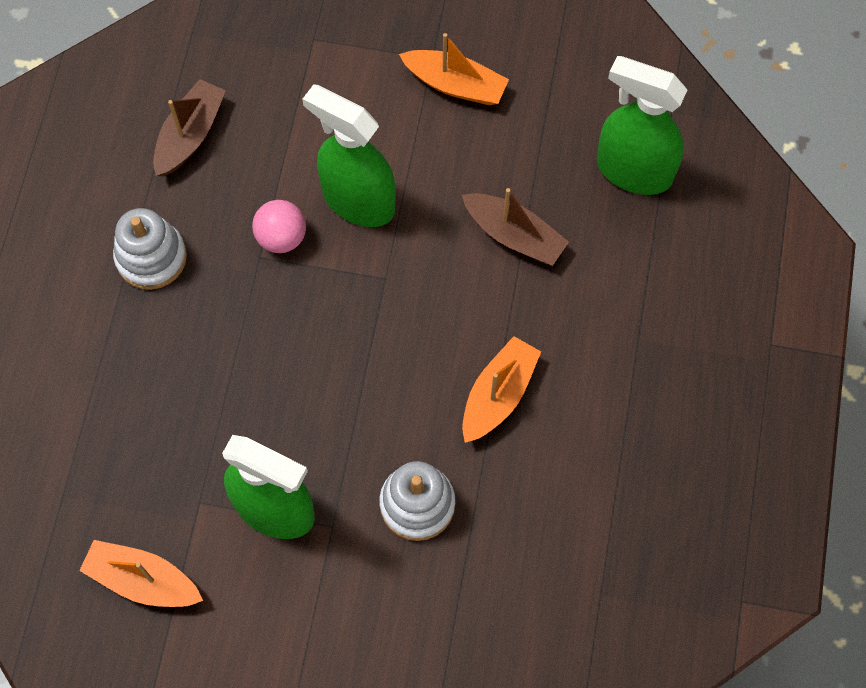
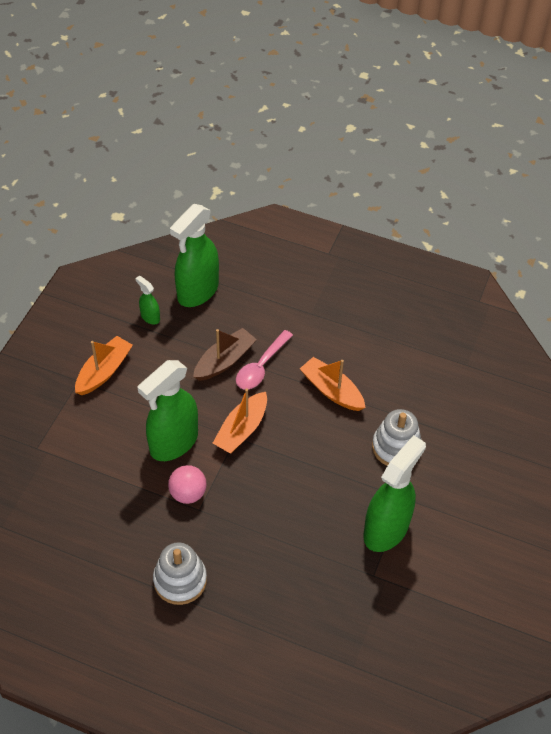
camera: 80 degrees left, 15 degrees down
(143, 580) = (424, 619): orange boat -> orange boat (242, 429)
(190, 135) = (88, 540): brown boat -> none
(517, 287) = (261, 366): none -> pink spoon
(567, 118) = (150, 317): none -> green spray bottle

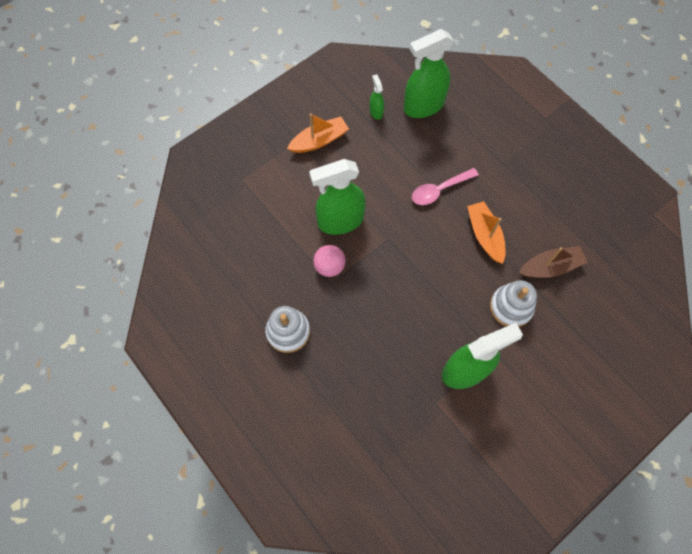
camera: 30 degrees right, 15 degrees up
(224, 361) = (413, 172): brown boat -> brown boat (550, 267)
(242, 429) = (397, 234): orange boat -> none

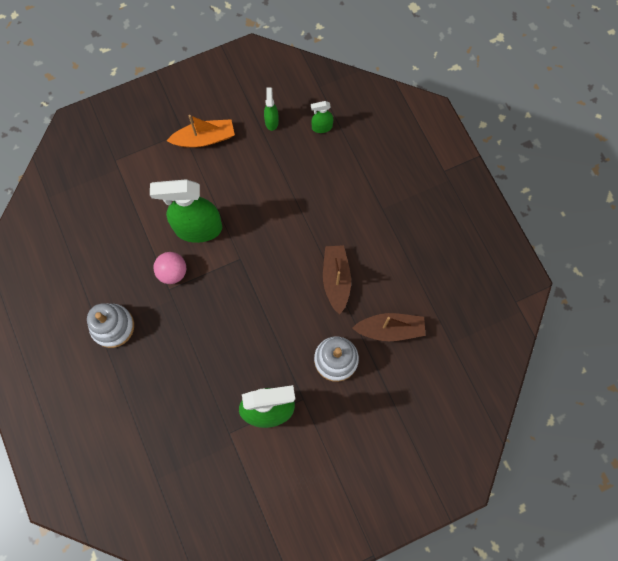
camera: 15 degrees right, 5 degrees up
(423, 106) = (321, 127): green spray bottle -> green spray bottle, size x0.45
(439, 190) = (307, 221): pink spoon -> none
(484, 235) = (336, 280): orange boat -> brown boat

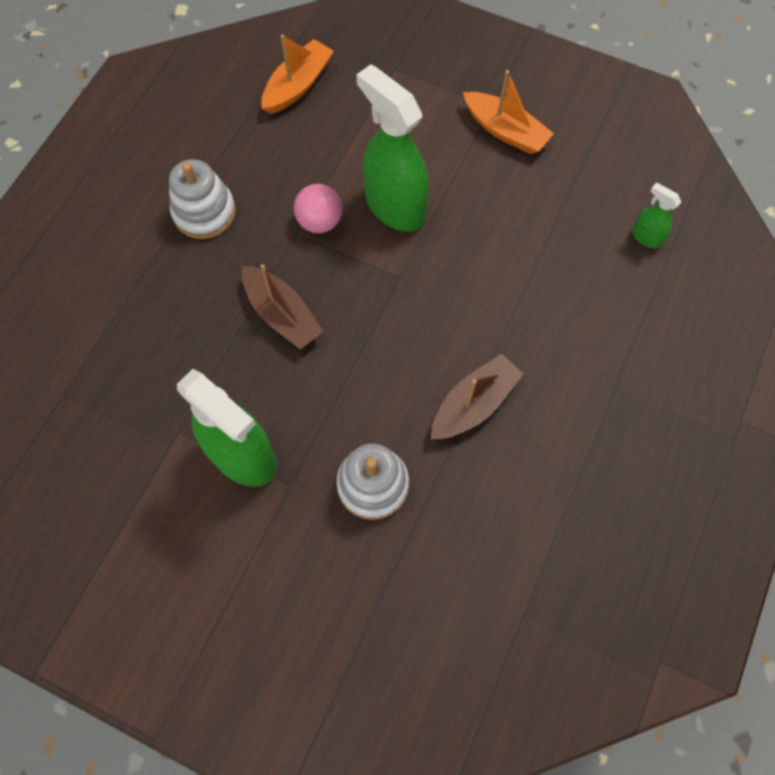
camera: 50 degrees right, 5 degrees down
(78, 217) = (298, 85): none -> orange boat
(271, 121) = (596, 180): green spray bottle -> none
(390, 329) = (470, 521): brown boat -> brown boat (282, 314)

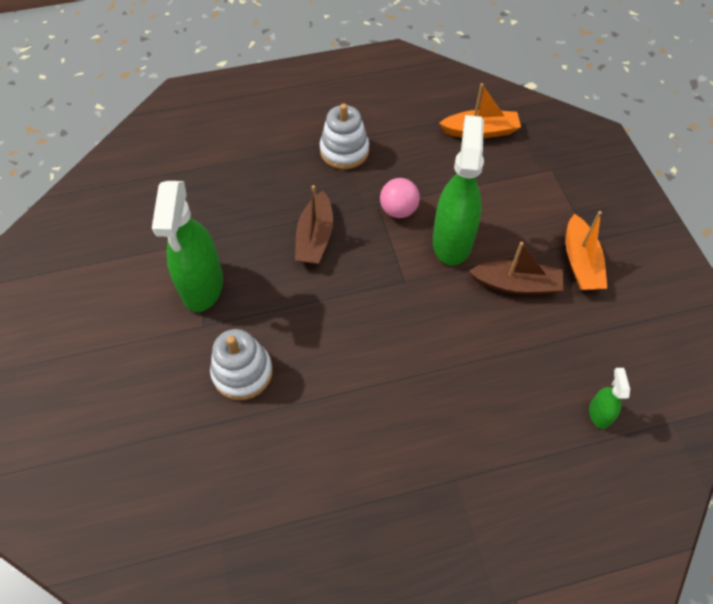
camera: 50 degrees right, 10 degrees down
(474, 404) = (354, 392): brown boat -> brown boat (516, 284)

